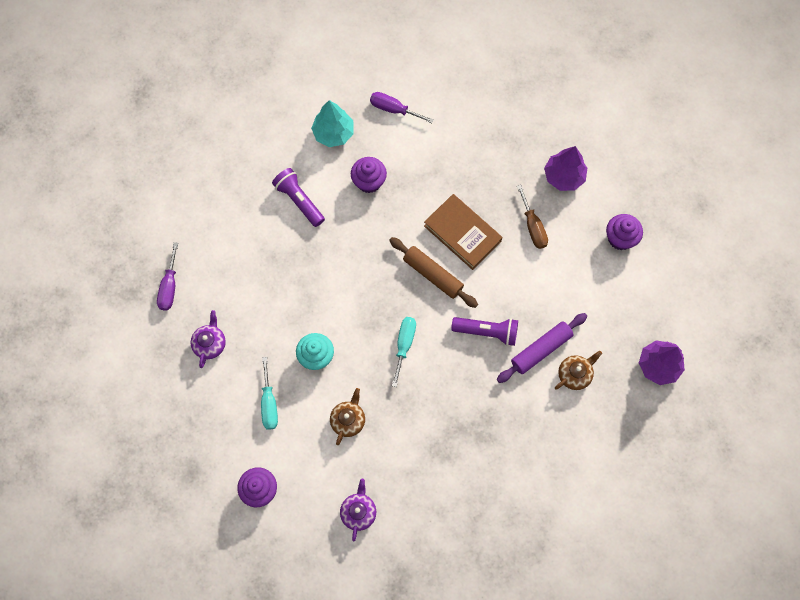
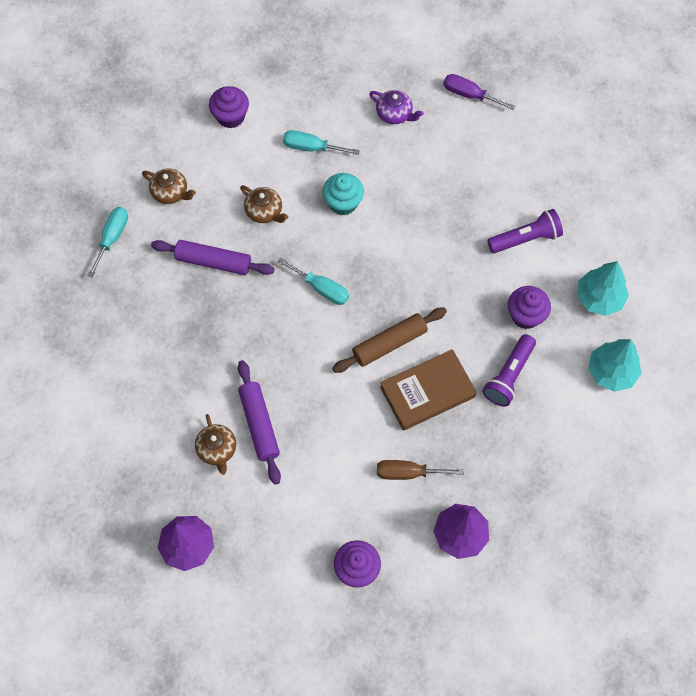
camera: 110 degrees right, 5 degrees down
(358, 512) = (170, 192): purple teapot -> brown teapot
(393, 109) = (611, 372): purple screwdriver -> turquoise tree
(413, 445) = (213, 262): none -> purple rolling pin
(423, 545) = (112, 238): none -> turquoise screwdriver
(487, 332) = (302, 376): purple flashlight -> purple flashlight (509, 376)

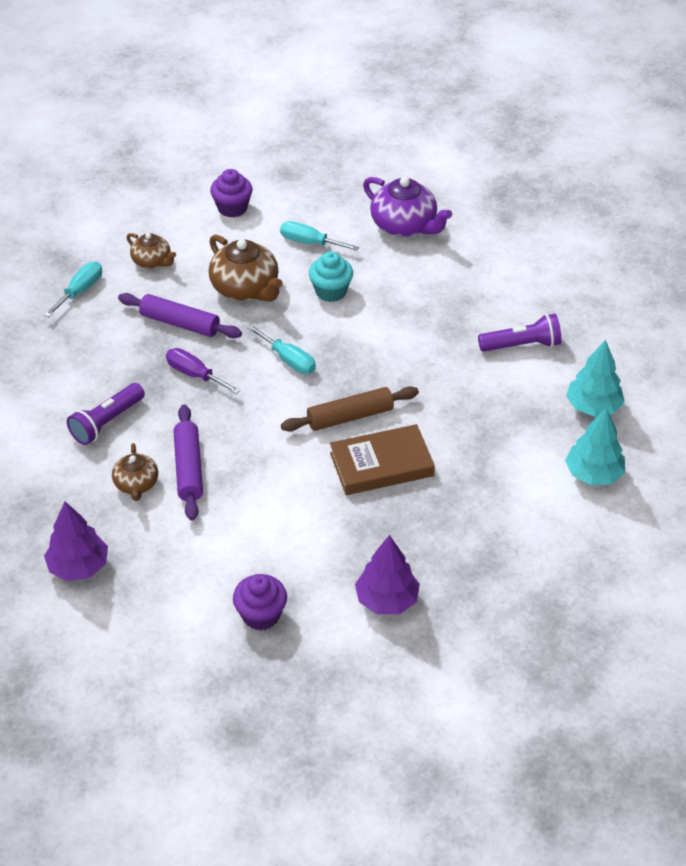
camera: 10 degrees right, 20 degrees down
(264, 211) = (246, 288): brown teapot -> brown teapot, size x1.70
(394, 114) = (404, 225): purple teapot -> purple teapot, size x1.70
(408, 473) = (341, 534): brown screwdriver -> none
(469, 95) = (488, 219): purple screwdriver -> purple screwdriver (195, 375)
(509, 376) = (476, 462): purple flashlight -> purple flashlight (107, 422)
(525, 315) = (507, 411): purple cupcake -> none

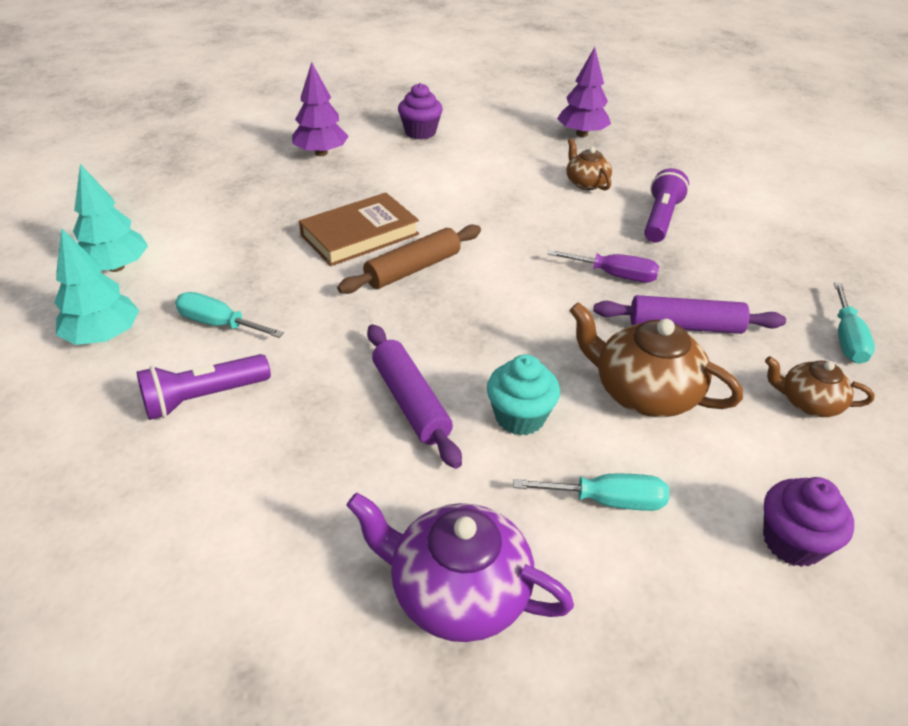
camera: 160 degrees right, 5 degrees down
(188, 468) = (549, 200): purple rolling pin -> purple rolling pin (411, 402)
(288, 360) = (519, 312): turquoise screwdriver -> turquoise screwdriver (219, 324)

